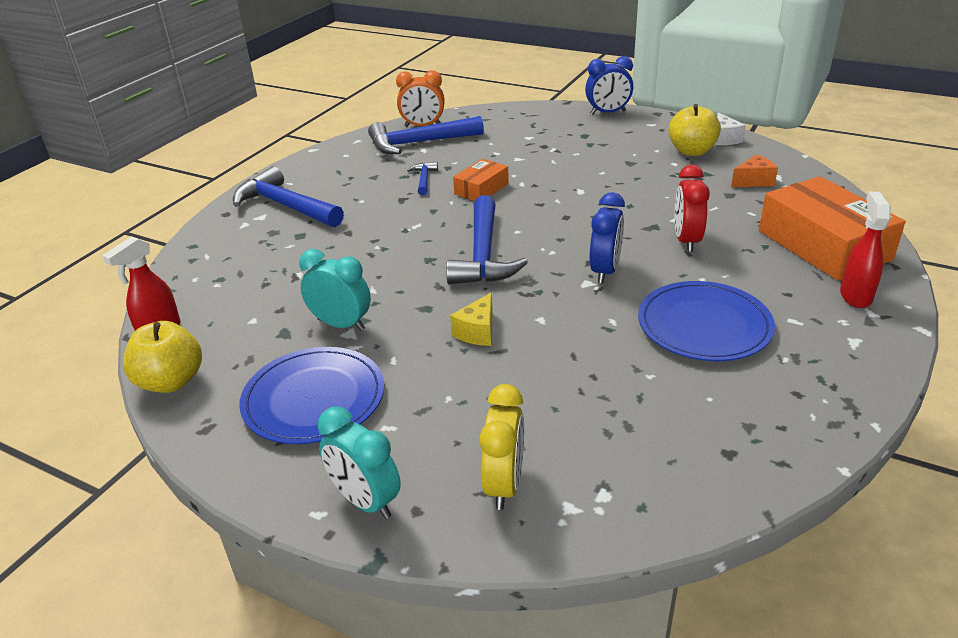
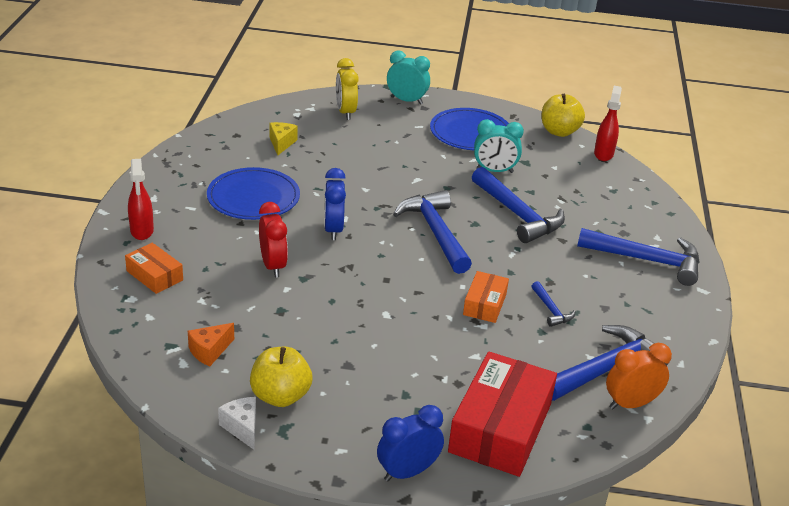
camera: 155 degrees right, 0 degrees up
(369, 263) = (517, 214): none -> blue hammer
(477, 332) = (402, 176): yellow cheese -> yellow cheese (281, 143)
(529, 124) = (500, 427): none -> red box
(823, 245) = (154, 275): orange box -> orange box, size x0.52

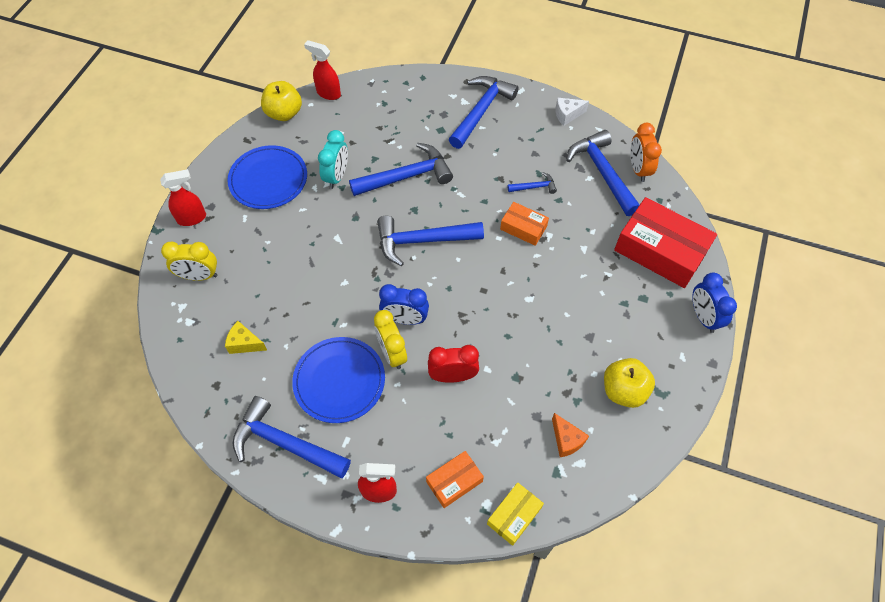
camera: 75 degrees left, 25 degrees up
(120, 317) = (514, 516): none -> yellow box
(185, 176) = (285, 443): none -> blue hammer
(242, 428) = (658, 423): white cheese -> white cheese (567, 115)
(291, 225) = (392, 353): none -> yellow clock
(406, 100) = (192, 218): turquoise clock -> red spray bottle

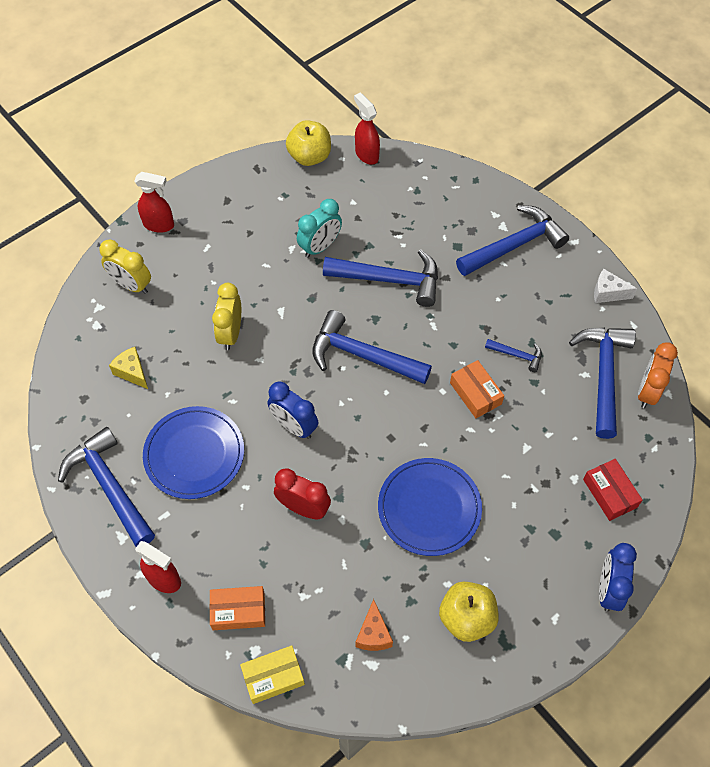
camera: 30 degrees right, 0 degrees up
(268, 179) = (252, 219): blue plate -> blue plate (429, 508)
(392, 353) = (260, 453): yellow clock -> yellow clock (230, 333)
(660, 251) = (610, 493): red box -> red box, size x0.52

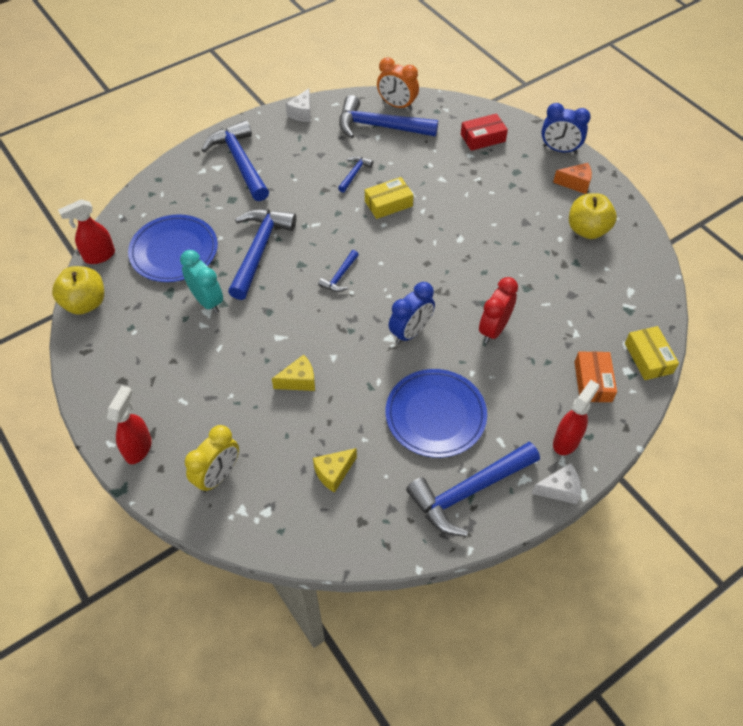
camera: 85 degrees left, 5 degrees down
(109, 570) = (559, 489): none -> white cheese
(230, 333) = (299, 381): yellow clock -> yellow cheese
(362, 355) = (340, 276): blue hammer -> blue hammer, size x0.47
(373, 634) = (605, 288): orange cheese -> orange cheese (575, 183)
(429, 508) = (494, 243): blue plate -> blue plate (174, 251)
(475, 393) = (388, 203): orange box -> yellow box

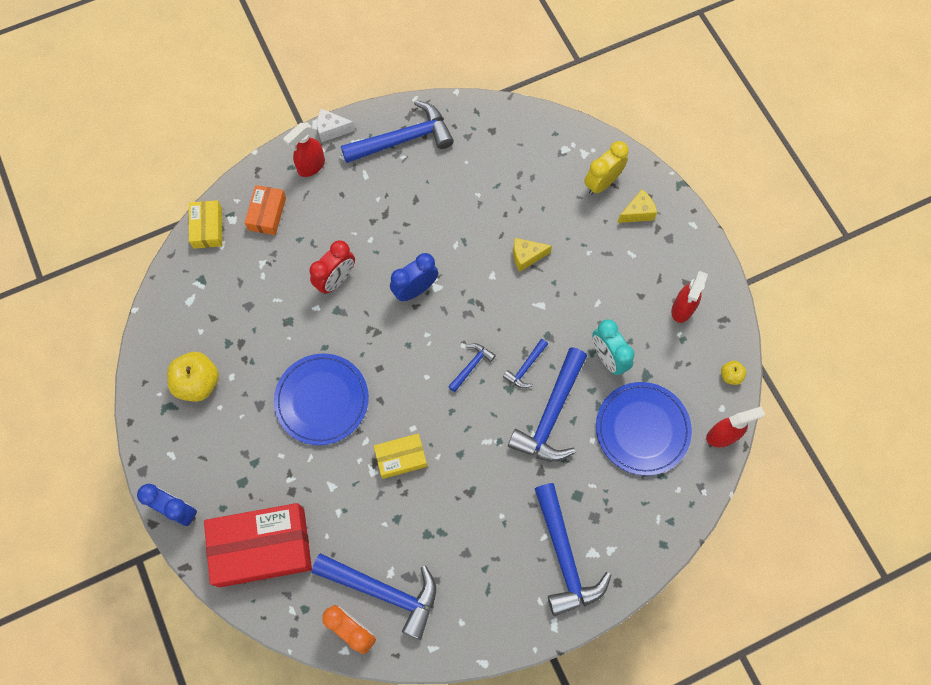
camera: 170 degrees left, 15 degrees up
(85, 303) = (730, 376): yellow apple -> yellow apple, size x0.49
(138, 448) = (668, 216): red spray bottle -> red spray bottle (682, 309)
(302, 113) = (479, 636): white cheese -> none
(334, 473) = (507, 170): yellow cheese -> yellow cheese (637, 212)
(354, 174) = (430, 512): blue hammer -> blue hammer (526, 367)
(435, 415) = (413, 206): blue plate -> blue plate (322, 400)
(483, 138) = (262, 547): red box -> red box, size x1.94
(575, 183) = (182, 452): orange cheese -> none

